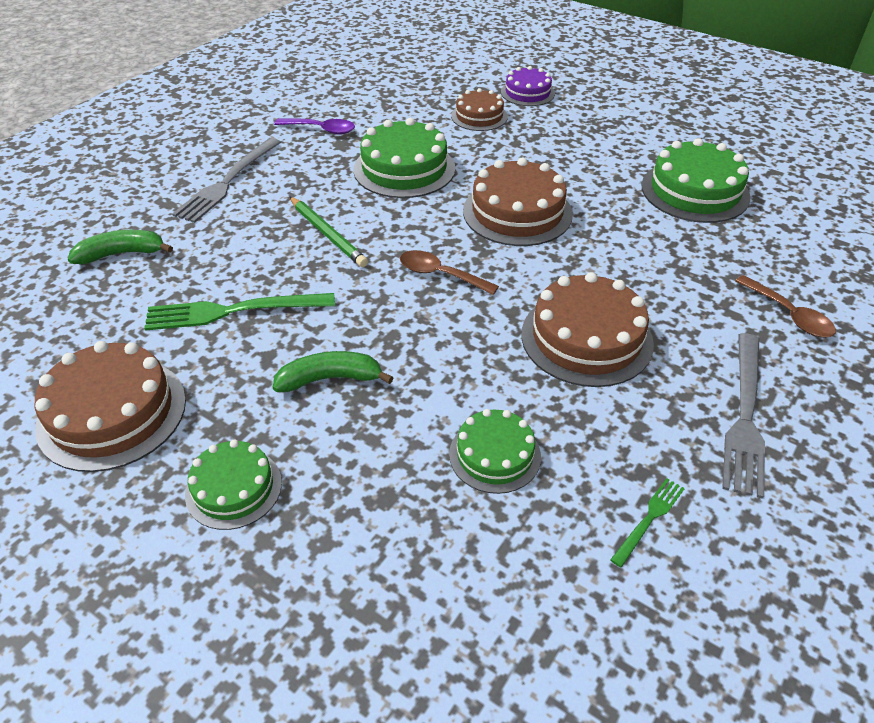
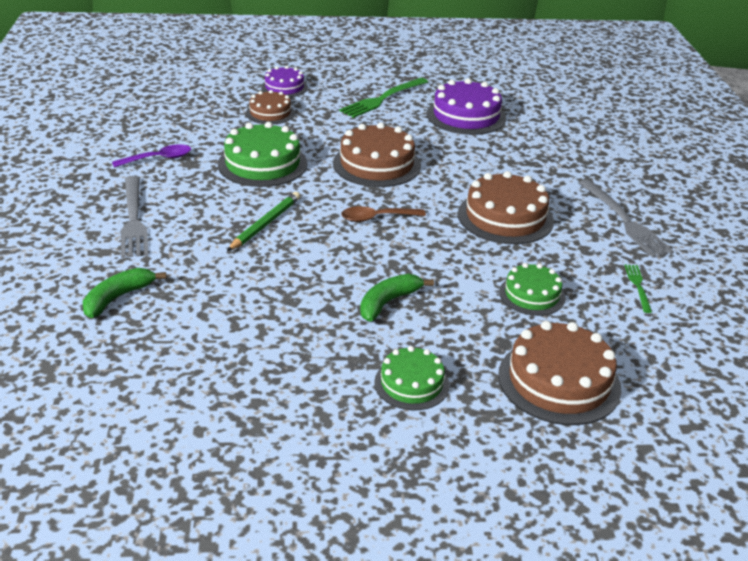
camera: 40 degrees left, 10 degrees down
(112, 413) = (269, 388): brown cake -> brown cake (559, 381)
(234, 311) = (266, 295): green fork -> green fork (383, 99)
(327, 234) = (265, 224): green pencil -> green pencil turned 75 degrees counterclockwise
(695, 191) = (466, 116): green cake -> purple cake
(789, 315) = (589, 164): brown spoon -> none

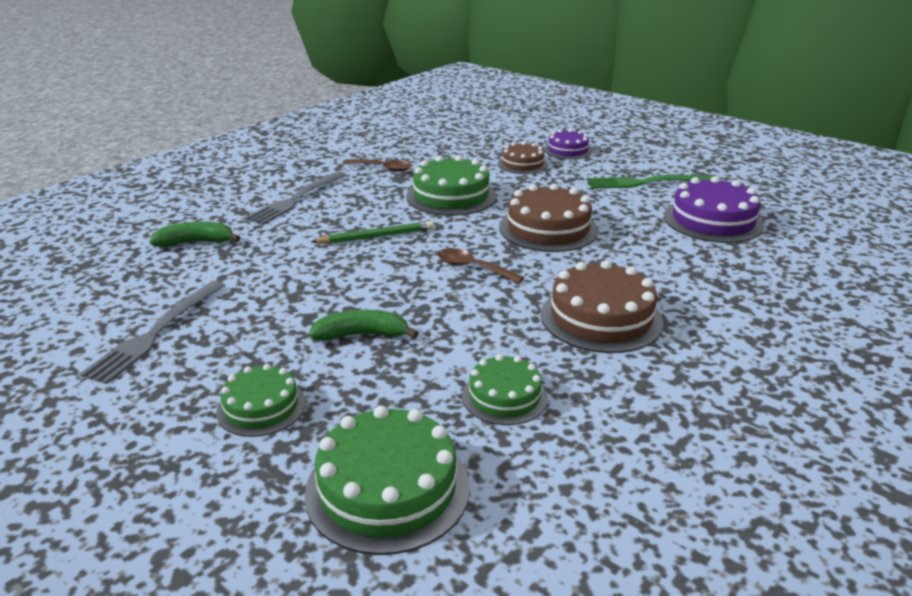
camera: 45 degrees right, 5 degrees down
(158, 159) = (382, 168): purple spoon -> brown spoon
(559, 381) = (387, 488): brown cake -> green cake
(624, 220) = (746, 381): grey fork -> grey fork (156, 332)
(638, 286) = (646, 452): green fork -> none

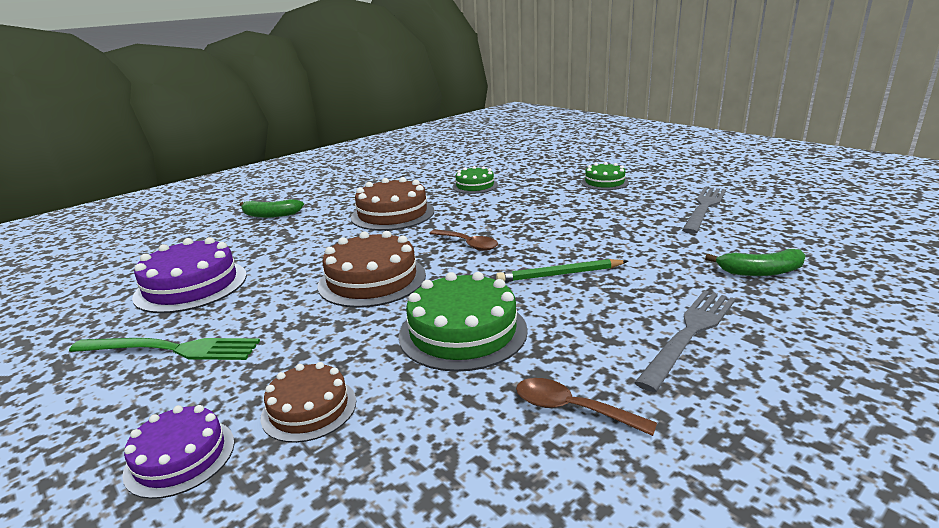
camera: 170 degrees left, 5 degrees down
(362, 335) = (557, 206): green banana -> green banana (270, 215)
(387, 488) = (535, 166): green cake -> none

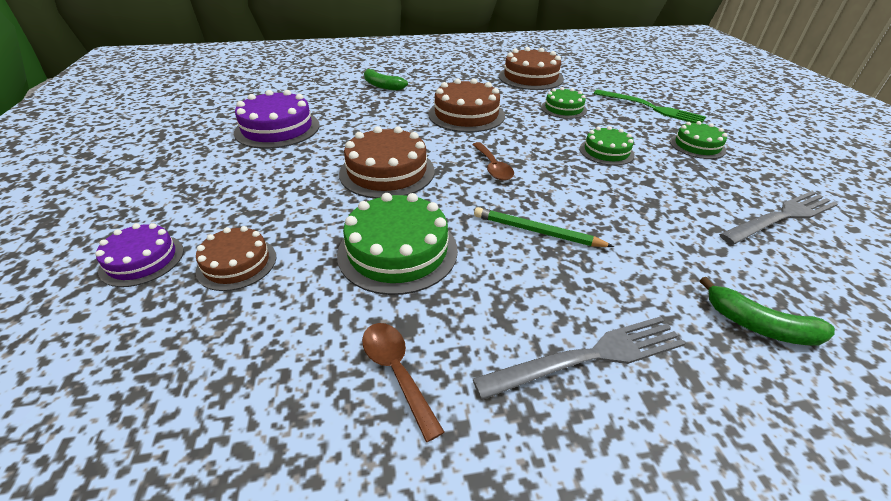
camera: 30 degrees right, 15 degrees up
(170, 349) = (218, 175): green fork -> green fork (650, 108)
(417, 171) = (530, 77): none -> brown cake
(545, 205) = (606, 151): none -> green cake

